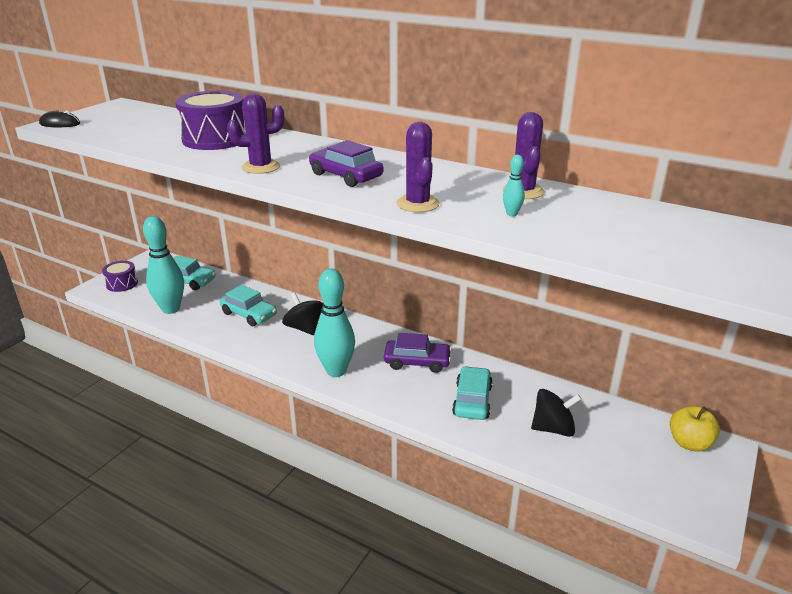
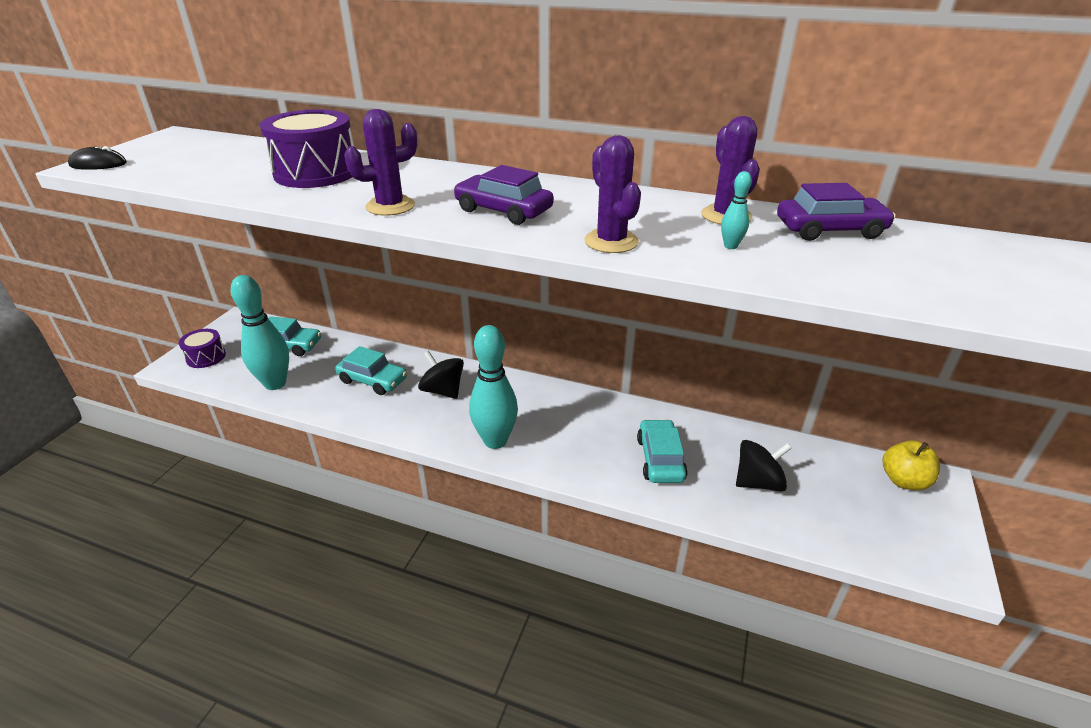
camera: 10 degrees left, 5 degrees up
(417, 362) = (584, 418): purple car -> purple car (829, 230)

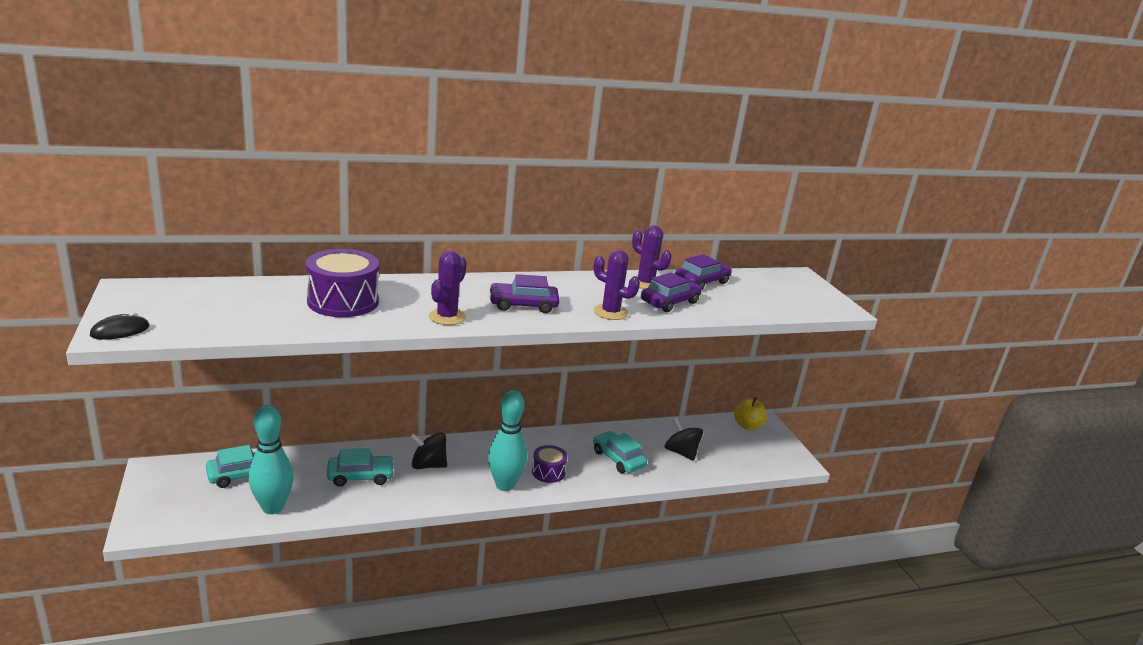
camera: 40 degrees left, 10 degrees down
(206, 357) = (166, 510): purple drum -> purple drum (548, 472)
(730, 246) = (669, 302): turquoise bowling pin -> purple car
(758, 482) = (681, 452): black spinning top -> black spinning top turned 75 degrees counterclockwise

